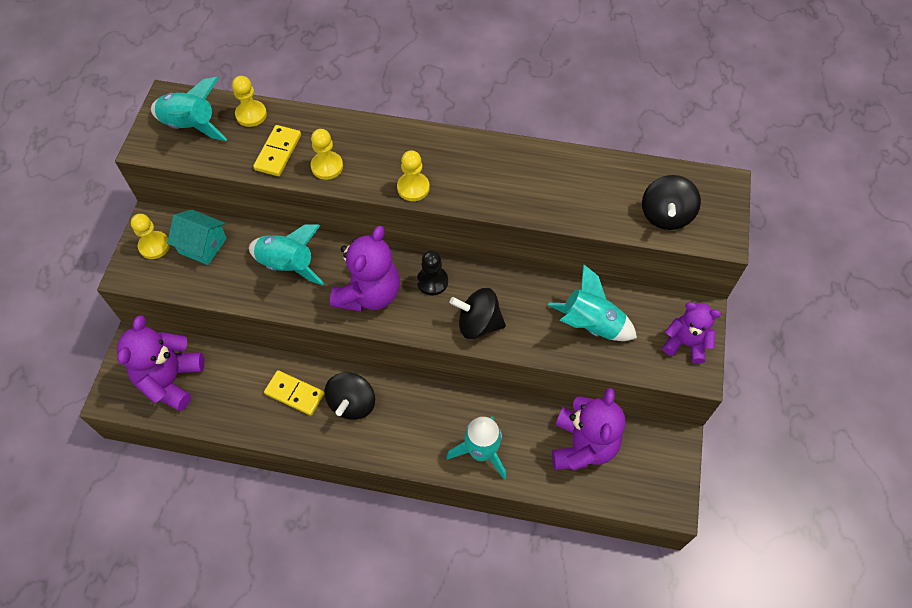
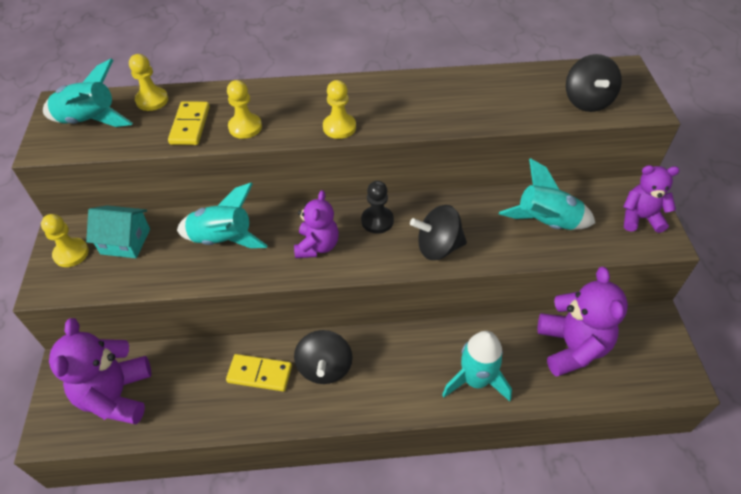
camera: 15 degrees left, 10 degrees down
(369, 294) = (317, 246): purple teddy bear -> purple teddy bear, size x0.64

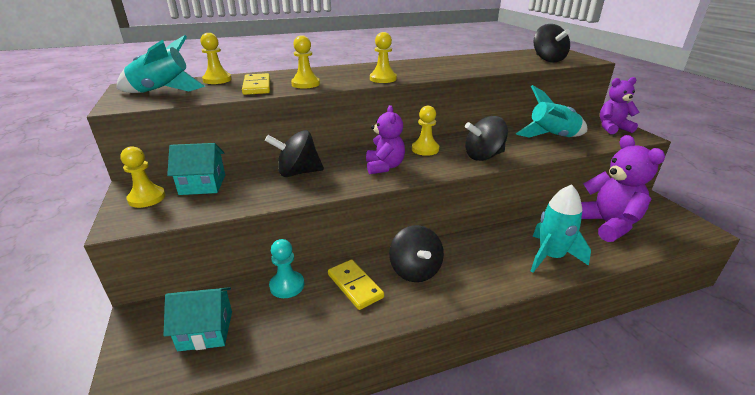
camera: 15 degrees left, 20 degrees down
(116, 395) = (206, 330): purple teddy bear -> turquoise house
(197, 359) = (287, 285): none -> turquoise pawn
(223, 239) = (298, 173): turquoise rocket -> black spinning top
(260, 374) = (355, 286): yellow domino -> yellow domino turned 60 degrees clockwise
(377, 221) = (425, 149): black pawn -> yellow pawn

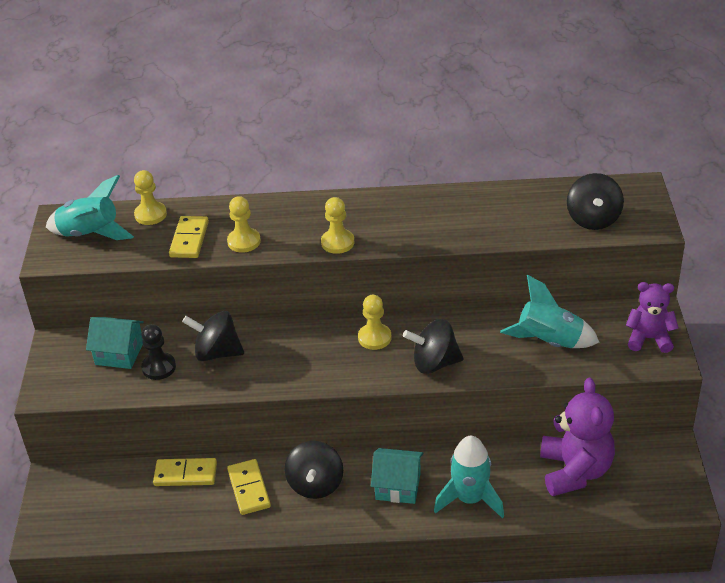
camera: 20 degrees right, 10 degrees up
(147, 198) = (66, 363): yellow pawn -> none
(206, 330) = (105, 504): turquoise house -> turquoise house (398, 486)
(245, 188) = (159, 367): none -> black pawn
(287, 285) = (185, 474): turquoise pawn -> yellow domino
(384, 167) = (312, 360): purple teddy bear -> none

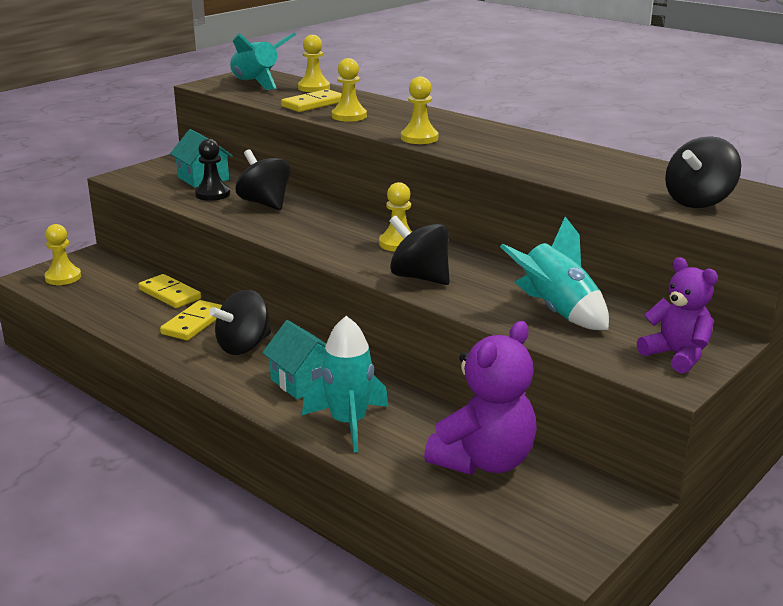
camera: 40 degrees right, 15 degrees down
(69, 516) = (63, 277): none -> yellow pawn

